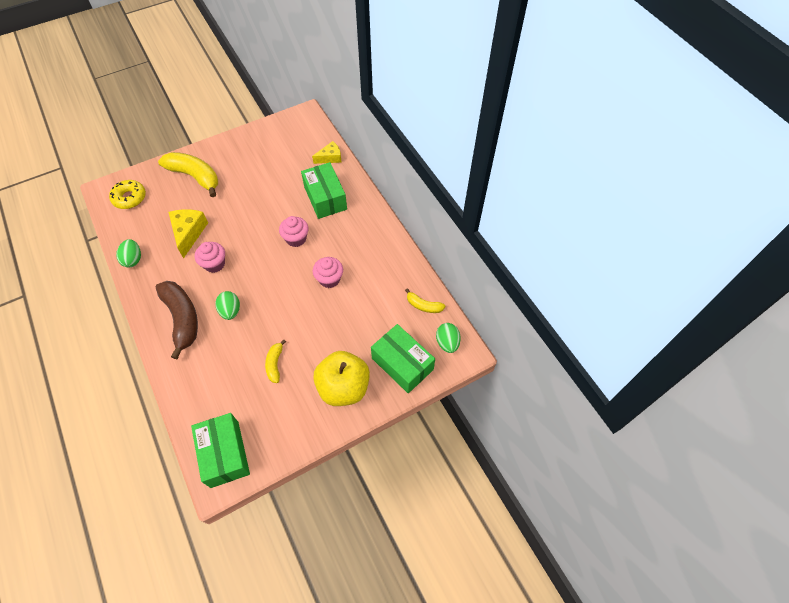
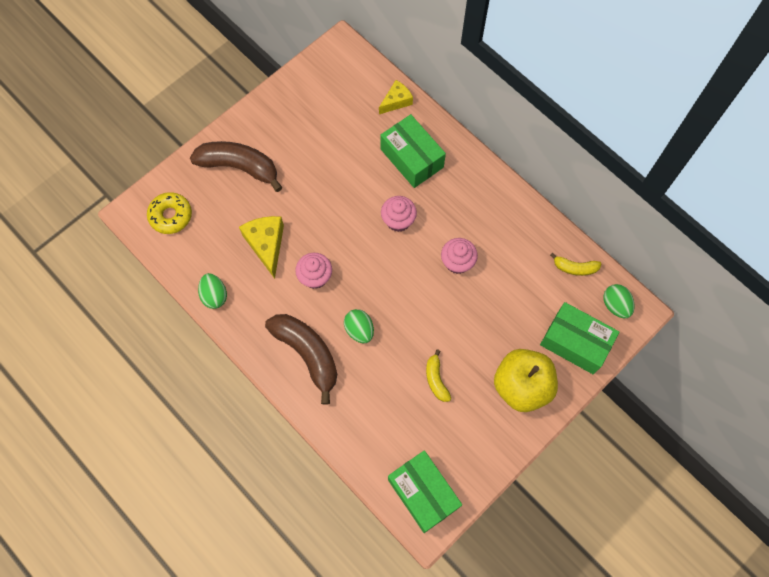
camera: 15 degrees left, 10 degrees up
(195, 177) = (239, 167): yellow banana -> brown banana

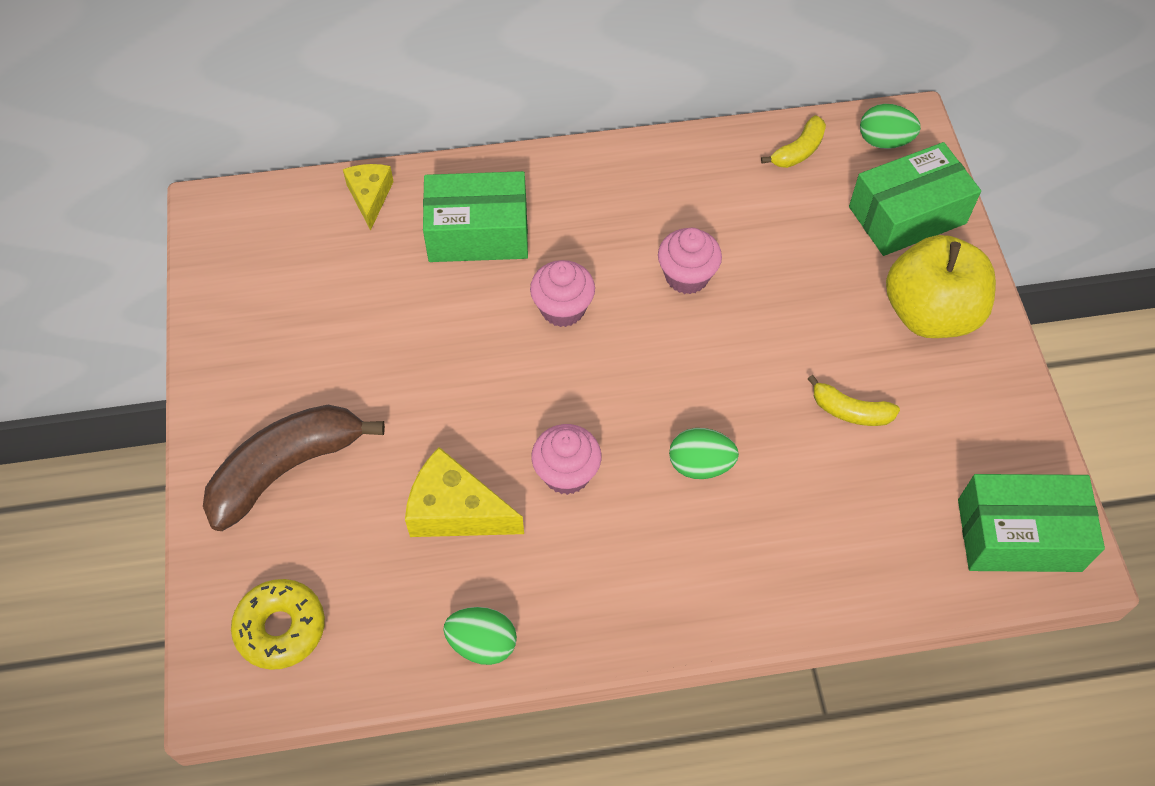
camera: 55 degrees left, 10 degrees down
(307, 354) = (688, 562): brown banana -> none

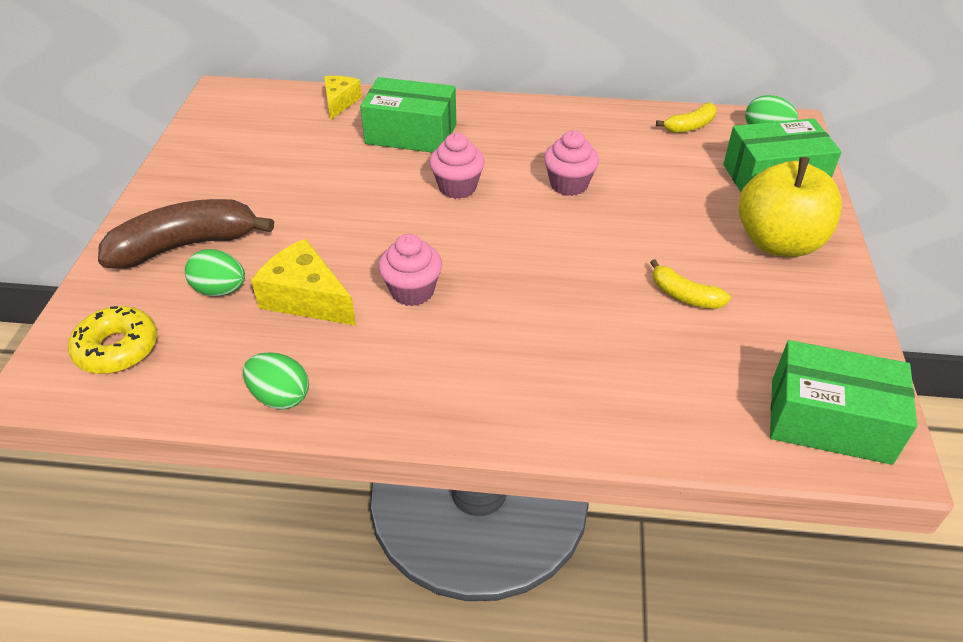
camera: 15 degrees right, 15 degrees down
(700, 465) = (533, 307): green egg -> green egg (220, 290)

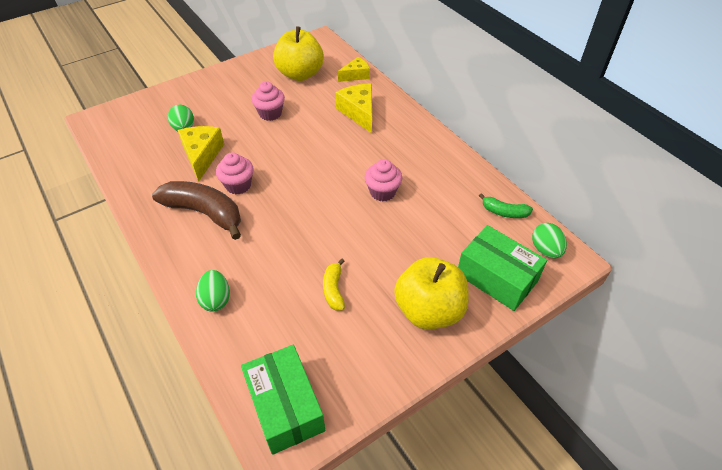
camera: 50 degrees right, 5 degrees up
(117, 349) = (126, 125): yellow donut -> none
(186, 245) = (202, 101): brown banana -> brown banana (204, 213)
(268, 139) = (300, 74): none -> yellow apple
(280, 397) = (135, 187): green egg -> green egg (216, 299)
(411, 133) = (359, 112): green box -> yellow cheese
(457, 187) = (333, 153): pink cupcake -> pink cupcake (270, 113)
(690, 126) = (504, 212): yellow banana -> green banana

